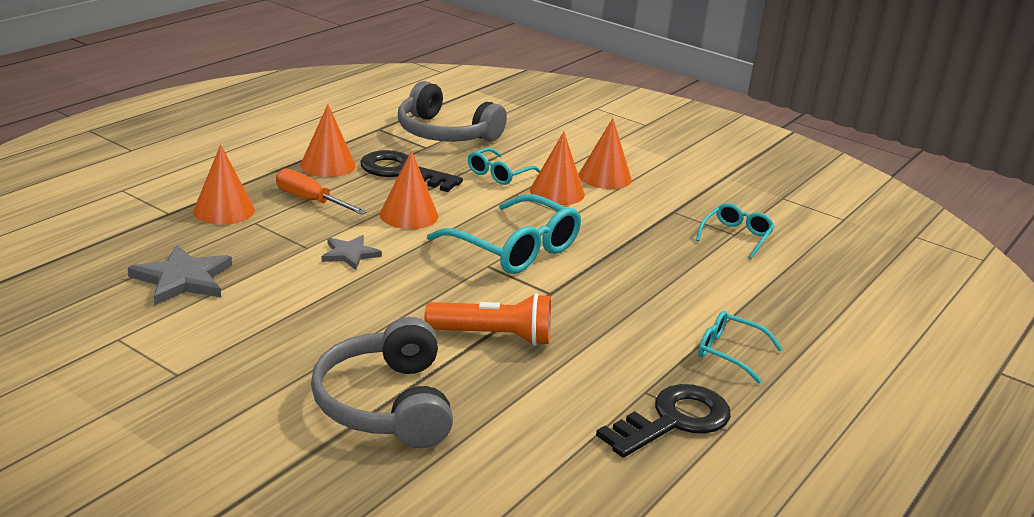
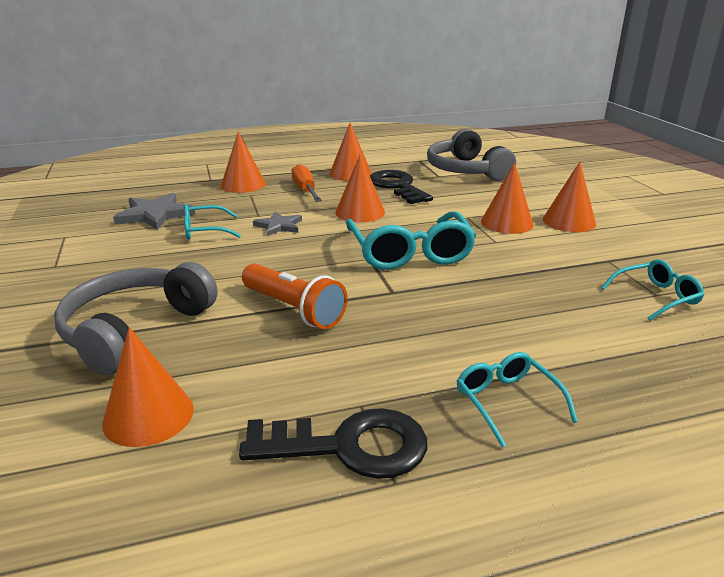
camera: 40 degrees right, 0 degrees up
(498, 174) = (472, 201): turquoise glasses -> turquoise glasses (204, 230)
(512, 460) = (148, 415): none -> orange cone

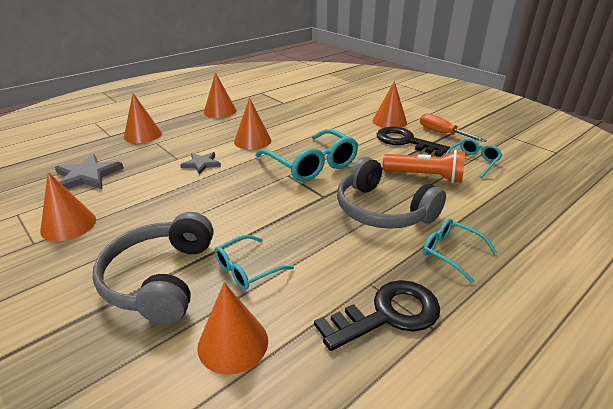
camera: 25 degrees left, 5 degrees up
(204, 230) = (144, 180): turquoise glasses -> turquoise glasses (246, 269)
(293, 309) = (268, 227): orange flashlight -> orange flashlight (425, 176)
(305, 190) = (197, 131): orange screwdriver -> orange screwdriver (442, 133)
(397, 186) = (262, 116): black key -> black key (405, 141)
(466, 170) = (298, 95): grey headphones -> grey headphones (382, 210)
(506, 223) = (354, 129): orange cone -> orange cone (68, 225)

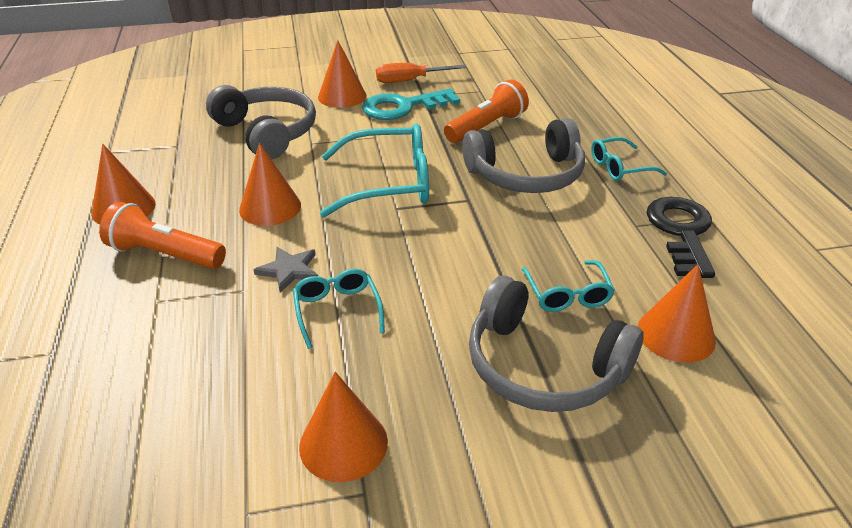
camera: 60 degrees left, 5 degrees up
(88, 176) = (193, 403): grey star -> none
(142, 135) = (105, 311): orange cone -> none
(191, 132) = (165, 254): none -> orange flashlight
(322, 116) = (267, 132): none -> grey headphones
(405, 141) = (403, 107): black key -> turquoise key
(473, 161) = (484, 91): turquoise glasses -> turquoise glasses (337, 310)

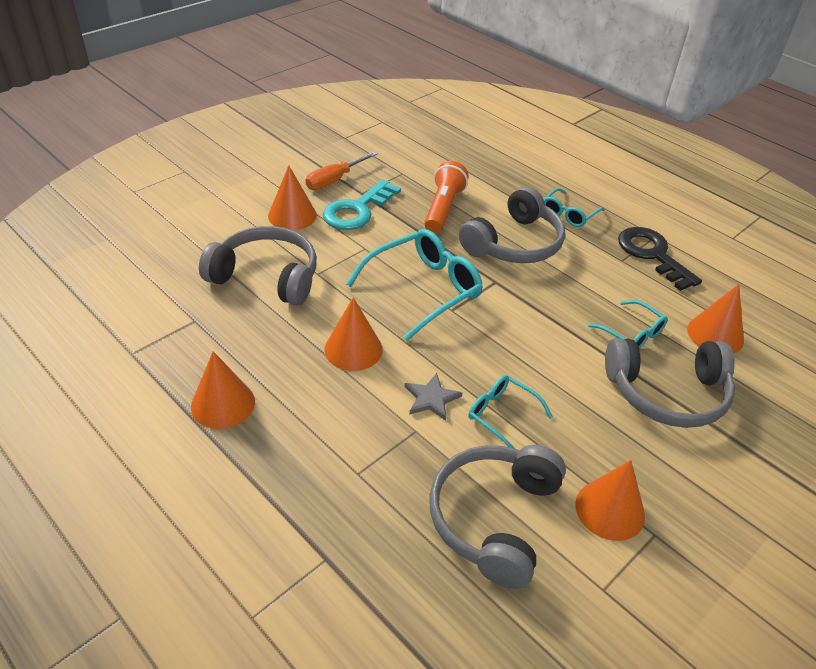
camera: 35 degrees left, 5 degrees up
(165, 254) = (315, 430): orange flashlight -> none
(222, 392) = (494, 518): none -> grey headphones

